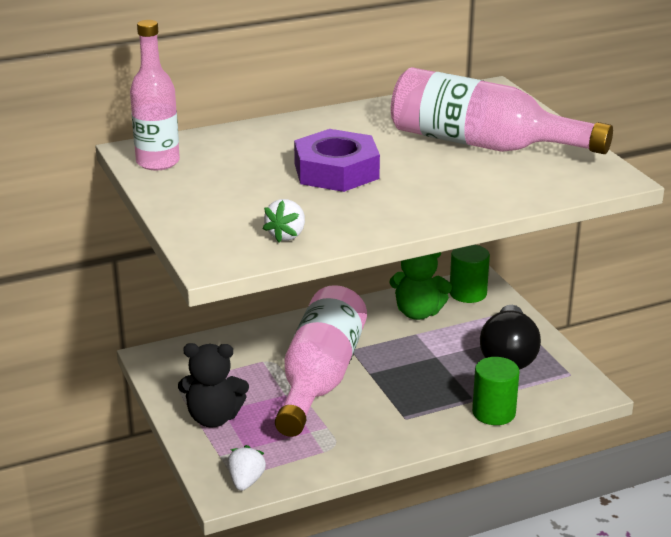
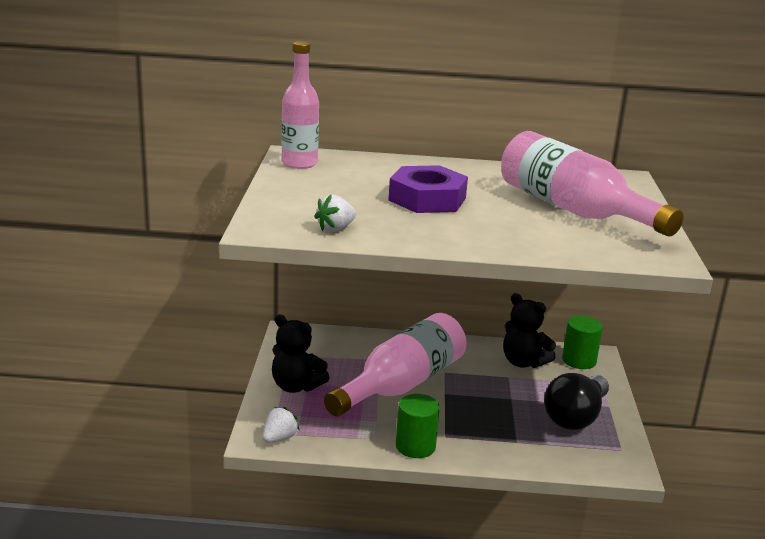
camera: 25 degrees right, 5 degrees down
(418, 313) = (523, 362): green teddy bear -> black teddy bear
(493, 412) = (525, 456): green cylinder -> green cylinder (415, 446)

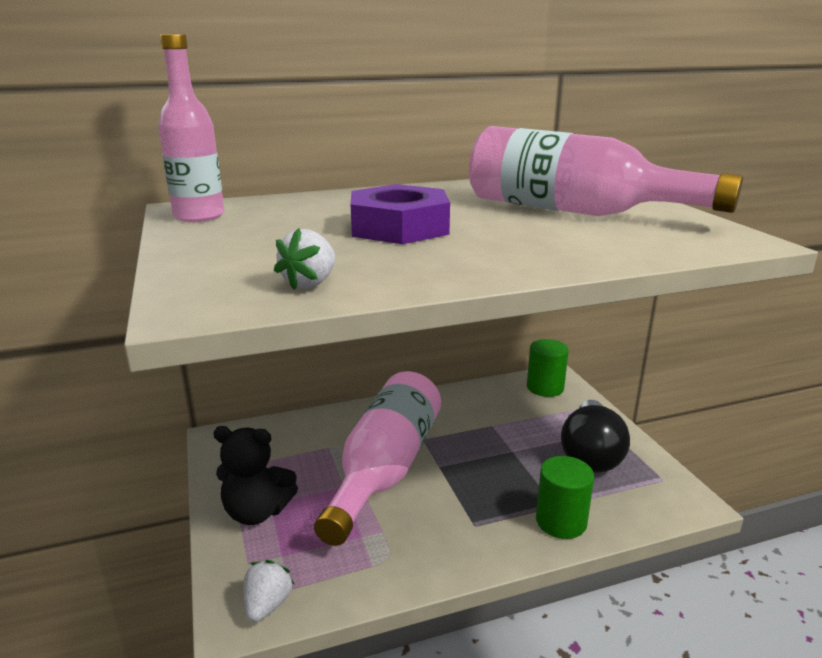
camera: 20 degrees left, 0 degrees up
(415, 446) = (450, 554): green cylinder -> green cylinder (561, 521)
(523, 362) = (495, 404): black teddy bear -> none

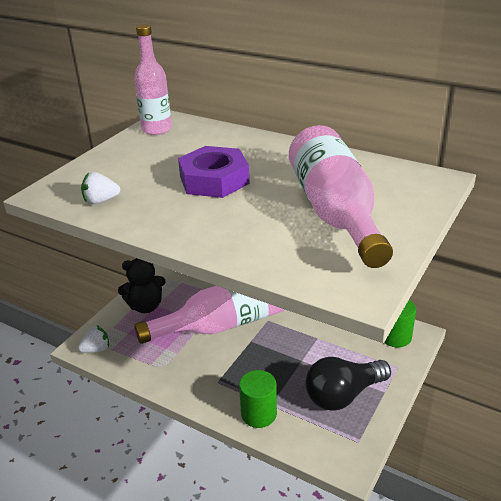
camera: 50 degrees right, 10 degrees up
(257, 512) = (146, 306): black teddy bear -> black teddy bear turned 75 degrees counterclockwise

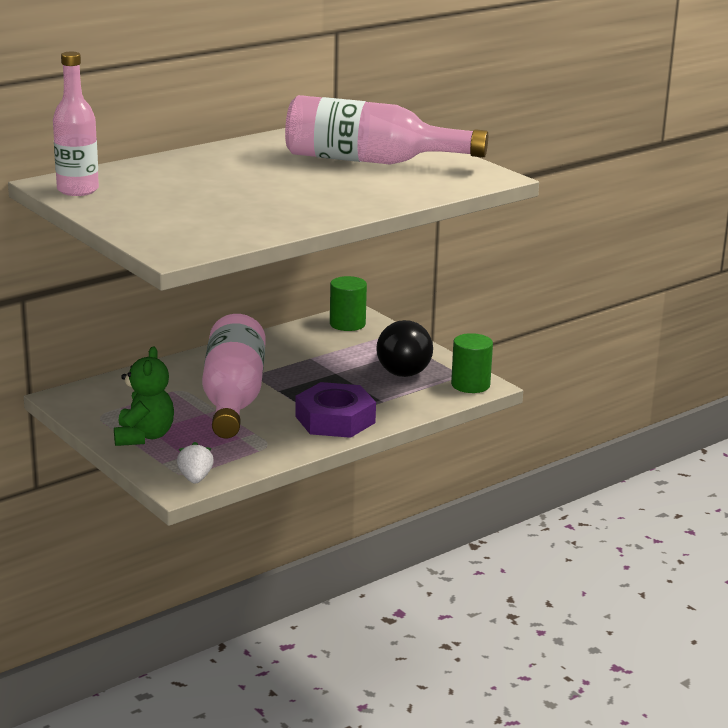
camera: 70 degrees left, 10 degrees down
(101, 201) = (228, 232): white strawberry -> none
(146, 306) = (144, 436): black teddy bear -> green teddy bear
(214, 180) = (248, 186): purple nut -> purple nut (335, 419)
(259, 414) = (389, 409): green cylinder -> green cylinder (470, 385)

